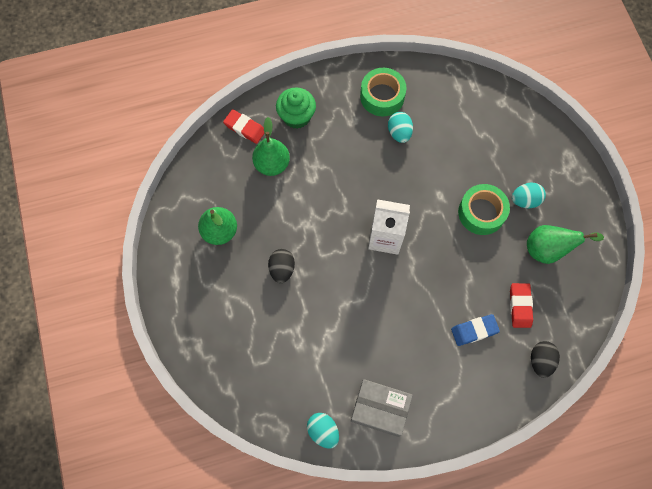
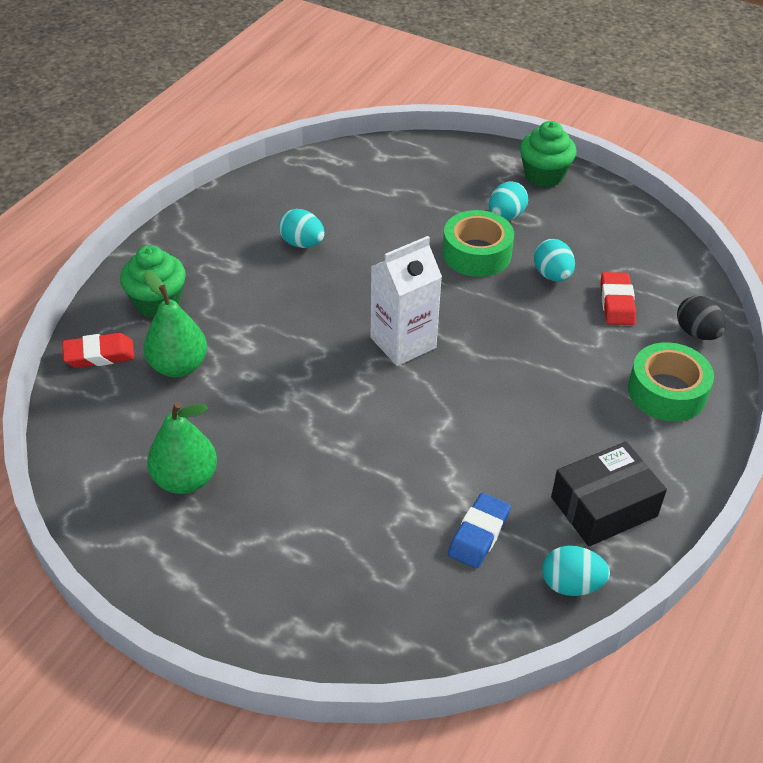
camera: 45 degrees left, 25 degrees down
(282, 269) = (316, 459): black egg -> none
(380, 409) = (604, 507): grey box -> black box
(382, 96) = (243, 225): green tape -> green tape (667, 392)
(474, 331) = (602, 356): blue eraser -> blue eraser (479, 534)
(506, 260) = (552, 275): none -> turquoise egg
(520, 306) = (616, 303): red eraser -> red eraser turned 45 degrees clockwise
(548, 249) = (580, 240): green pear -> none
(579, 189) = (544, 175): none -> green cupcake

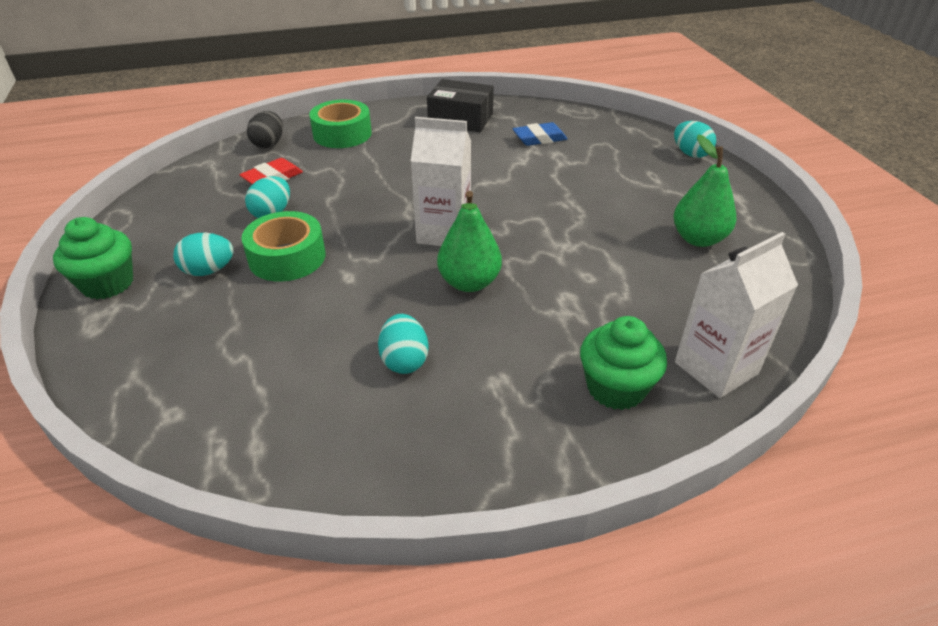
camera: 135 degrees left, 5 degrees down
(99, 355) = (716, 368): red eraser -> white carton
(178, 366) = (643, 314): green pear -> green pear (469, 282)
(571, 584) = (521, 109): turquoise egg -> turquoise egg (690, 154)

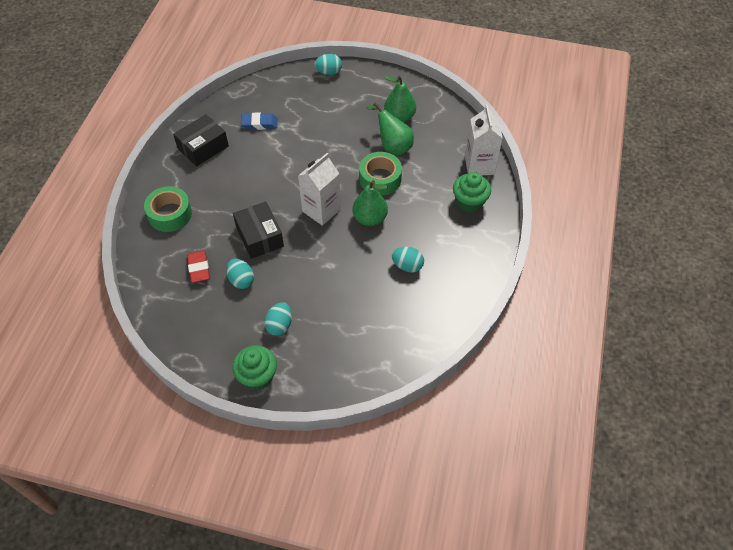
camera: 60 degrees left, 15 degrees up
(269, 144) = (149, 257): black egg -> none
(287, 257) = (293, 286): green tape -> green tape (380, 179)
(355, 201) = (259, 236): none -> black box
(539, 138) = (259, 123): blue eraser -> blue eraser turned 75 degrees clockwise
(634, 253) = (392, 146): none -> green pear

